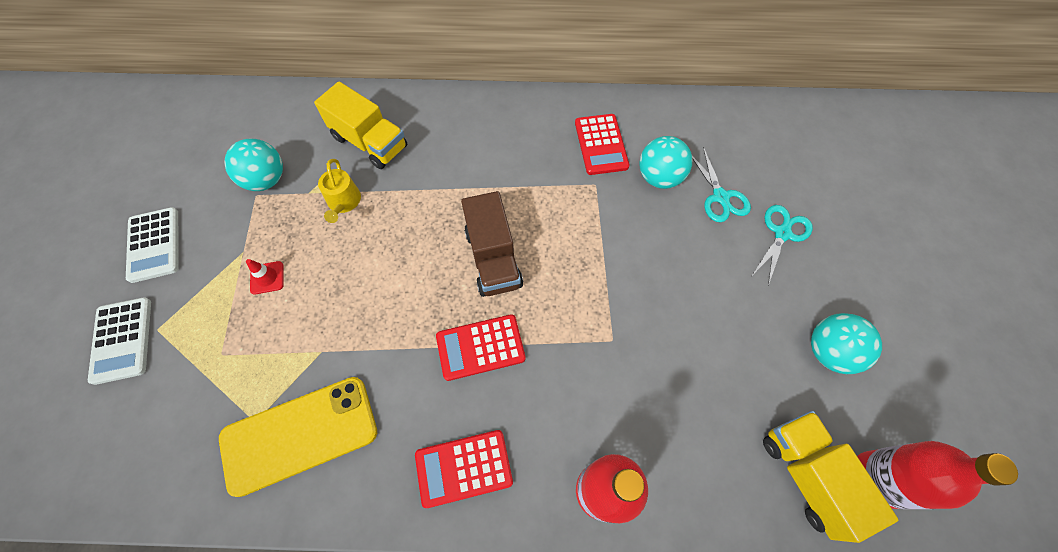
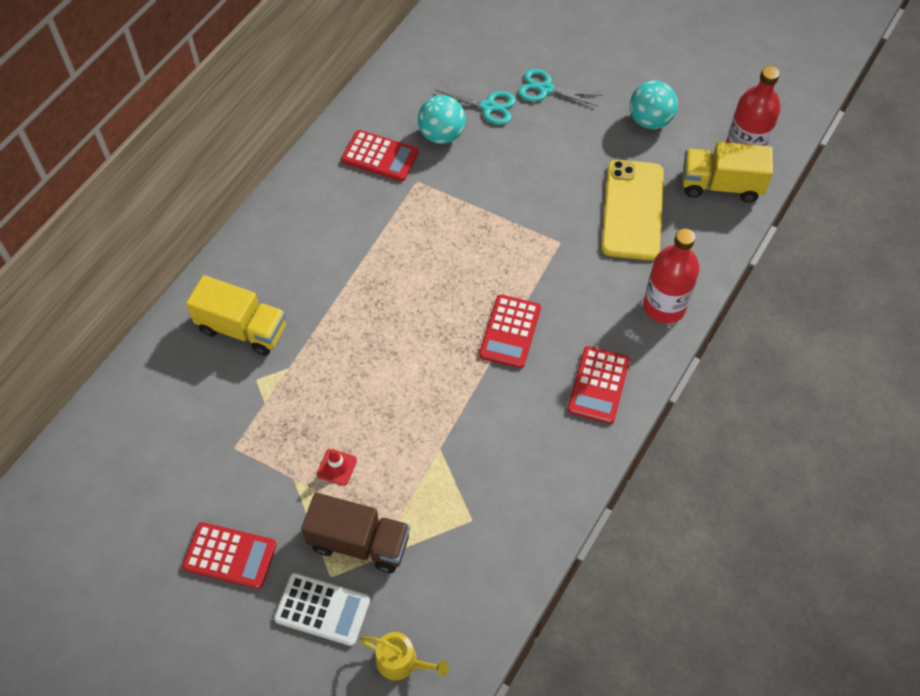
camera: 60 degrees left, 5 degrees down
(154, 245) = (230, 556): white calculator -> red calculator
(266, 180) = (222, 433): turquoise ball -> none
(299, 434) = (504, 489): yellow phone -> yellow phone (632, 210)
(343, 202) = (297, 376): yellow watering can -> yellow watering can (401, 661)
(370, 142) = (242, 329): yellow truck -> yellow truck turned 45 degrees clockwise
(493, 258) = (436, 287): brown truck -> brown truck (359, 542)
(782, 233) = (545, 89): turquoise scissors -> turquoise scissors turned 45 degrees counterclockwise

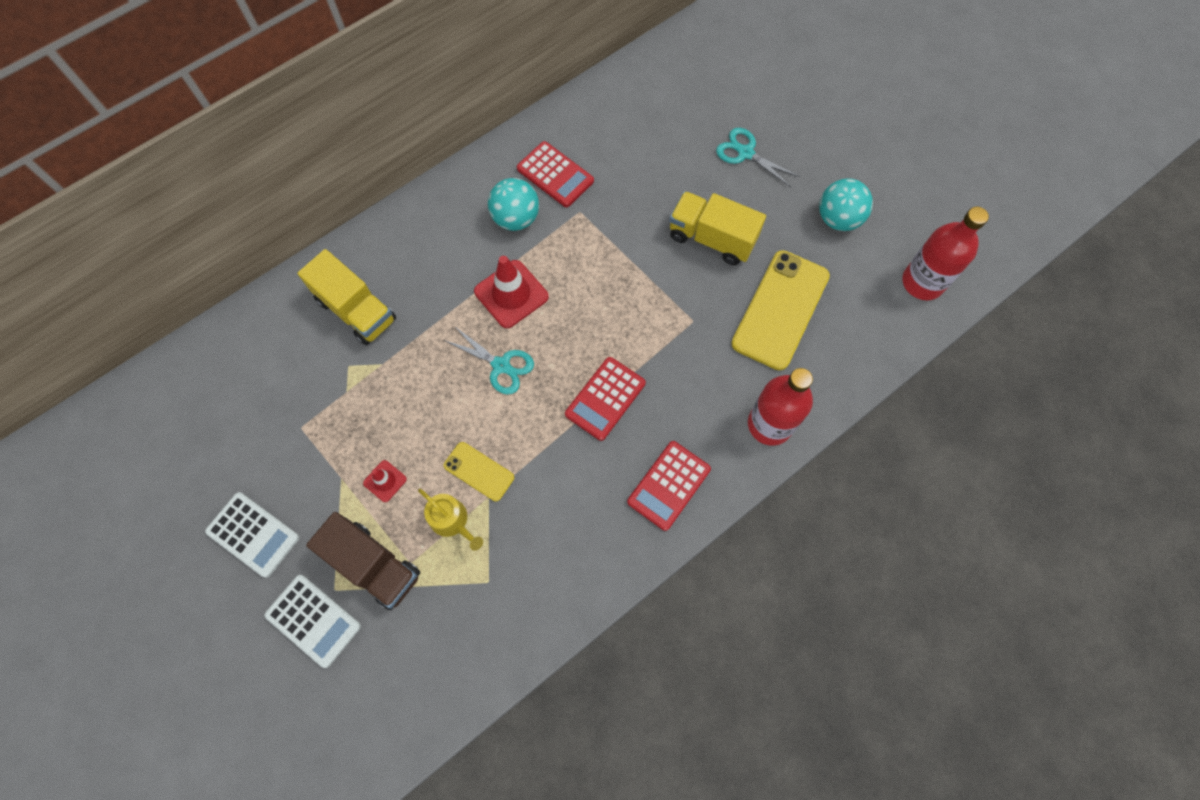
camera: 20 degrees right, 10 degrees up
(230, 556) = (253, 534): red calculator -> white calculator
(384, 270) = (511, 294): none -> red traffic cone
(401, 661) = (363, 702): yellow watering can -> yellow watering can (452, 521)
(421, 430) = (479, 471): none -> yellow phone
(442, 135) = (623, 171): turquoise ball -> turquoise ball (516, 218)
(488, 107) = (681, 155): turquoise scissors -> turquoise scissors (501, 365)
(721, 185) = (883, 312): yellow truck -> yellow truck (711, 238)

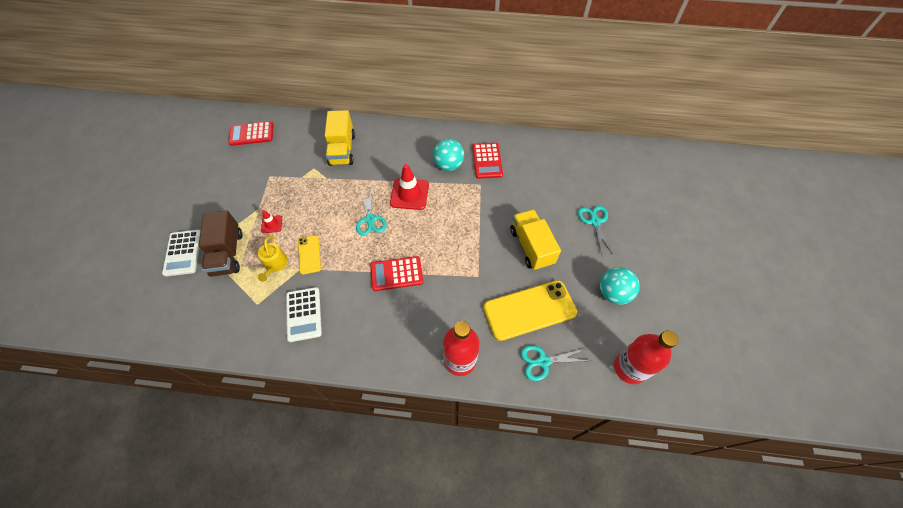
camera: 45 degrees right, 10 degrees down
(253, 534) = (206, 200): white calculator -> white calculator (304, 314)
(668, 485) = (378, 340): red calculator -> red calculator (251, 134)
(845, 350) = (543, 361): none -> turquoise scissors

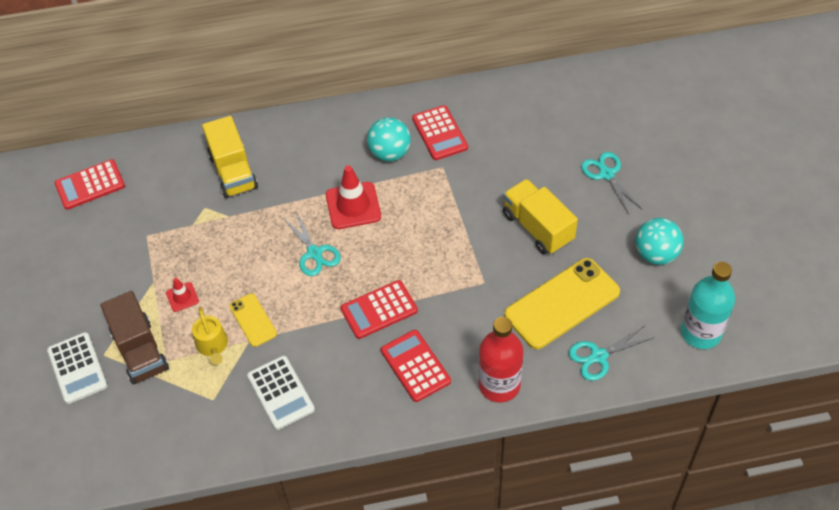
camera: 15 degrees left, 5 degrees down
(405, 324) = (415, 366): none -> red calculator
(630, 368) = (701, 332): red bottle -> turquoise bottle

